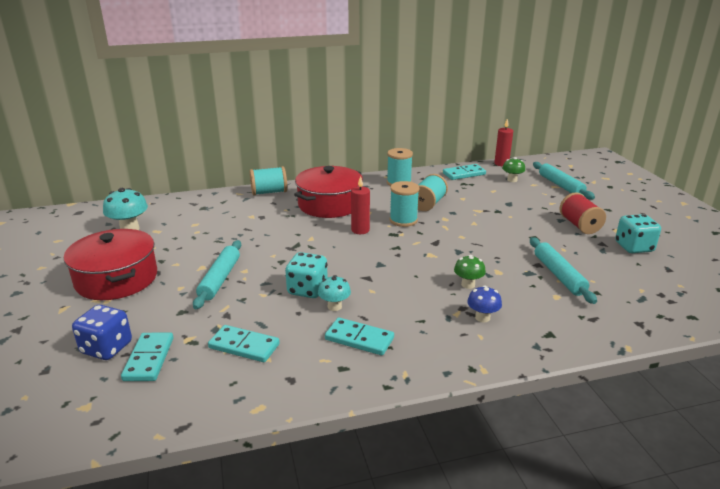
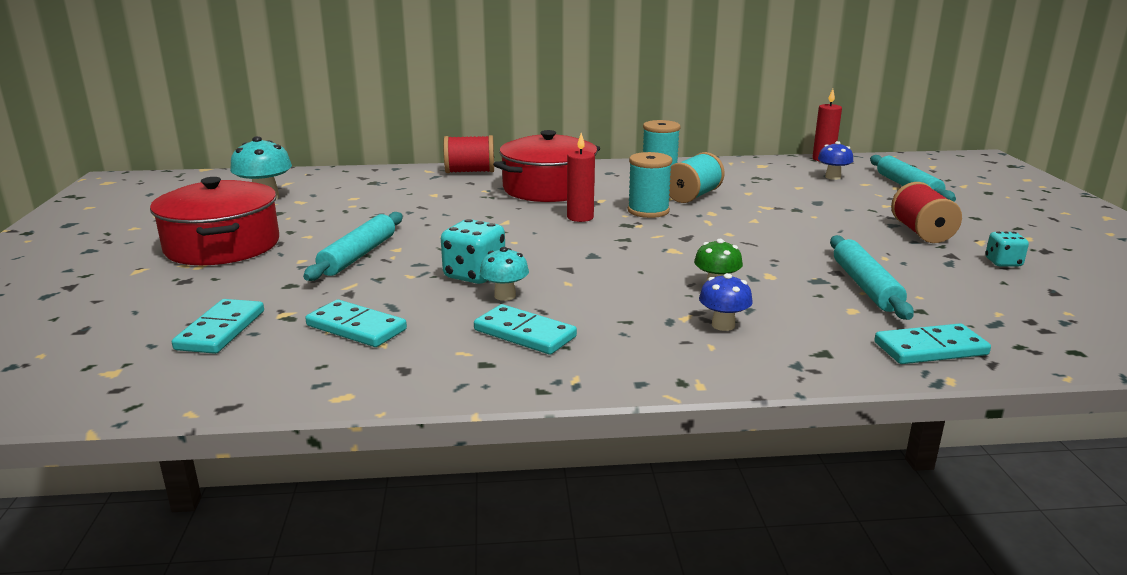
camera: 10 degrees right, 5 degrees down
(107, 348) = (172, 314): blue dice -> none
(269, 192) = (470, 171): turquoise spool -> red spool
(464, 174) = (761, 167): turquoise domino -> turquoise domino (930, 348)
(512, 180) = (833, 177): green mushroom -> blue mushroom
(634, 247) = (1003, 263): turquoise dice -> turquoise dice, size x0.60

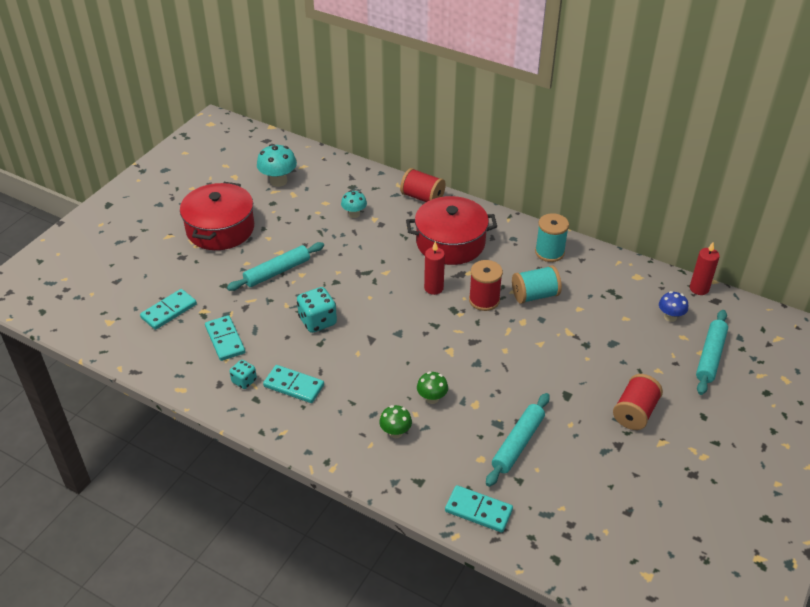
camera: 35 degrees right, 20 degrees up
(505, 296) = (315, 348): turquoise mushroom -> turquoise mushroom (354, 214)
(524, 334) = (294, 386): turquoise domino -> turquoise domino turned 45 degrees counterclockwise
(648, 211) = (484, 300): turquoise spool -> red spool
(723, 325) = (395, 432): blue mushroom -> green mushroom
(1003, 263) = (641, 470): turquoise dice -> turquoise dice (244, 381)

